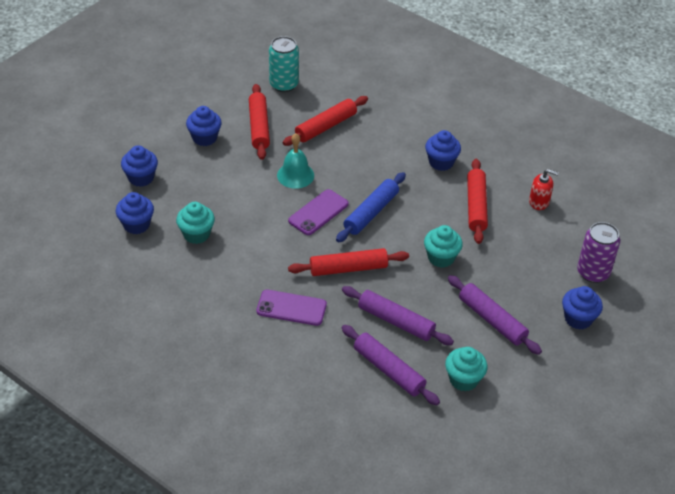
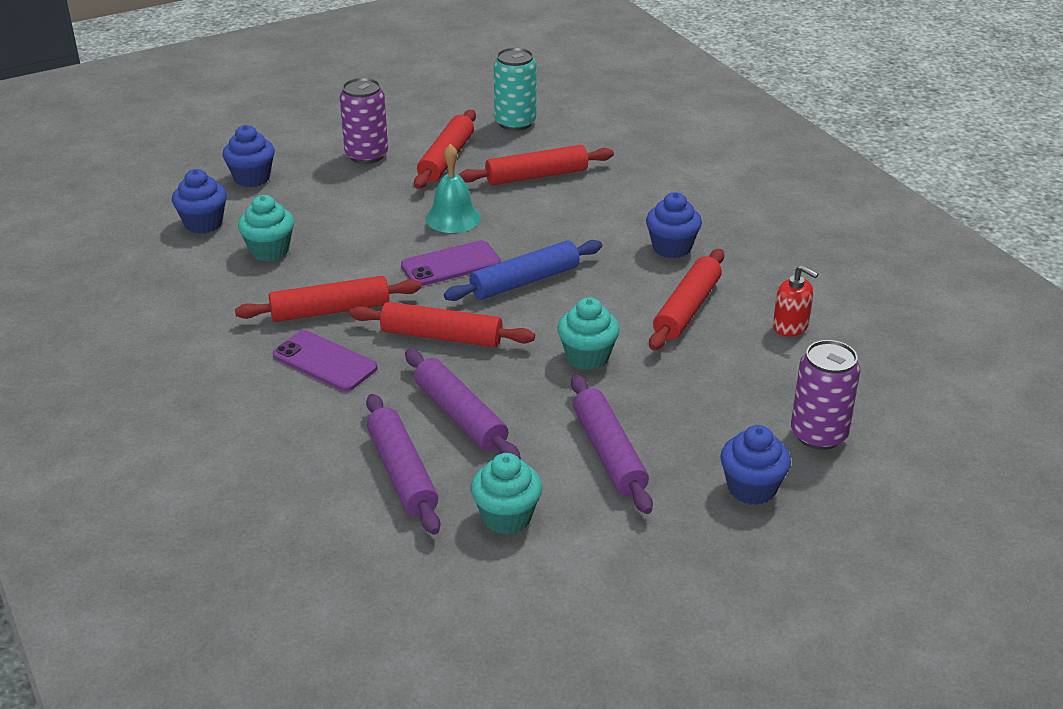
camera: 25 degrees right, 10 degrees down
(204, 138) = (366, 155): blue cupcake -> purple can
(268, 269) = (330, 310): none -> red rolling pin

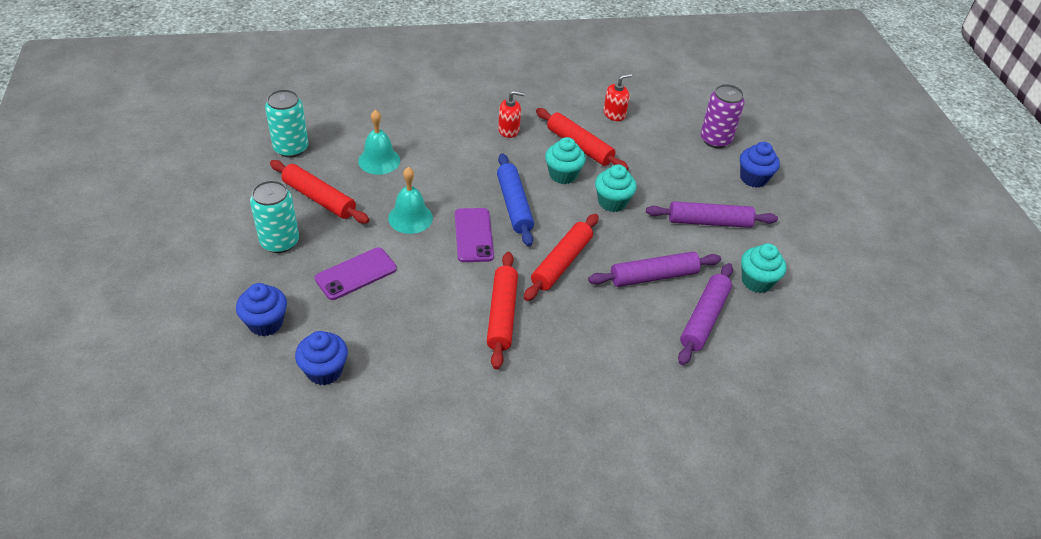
camera: 75 degrees left, 10 degrees up
(269, 250) = (395, 334): turquoise cupcake -> turquoise cupcake (563, 175)
(324, 362) = (566, 332): purple phone -> purple phone (356, 274)
(366, 155) = (279, 242): purple can -> turquoise can
(402, 473) = (704, 318): purple rolling pin -> purple rolling pin turned 60 degrees counterclockwise
(536, 176) = (379, 160): red rolling pin -> turquoise bell
(671, 248) = (508, 130): blue cupcake -> red soap dispenser

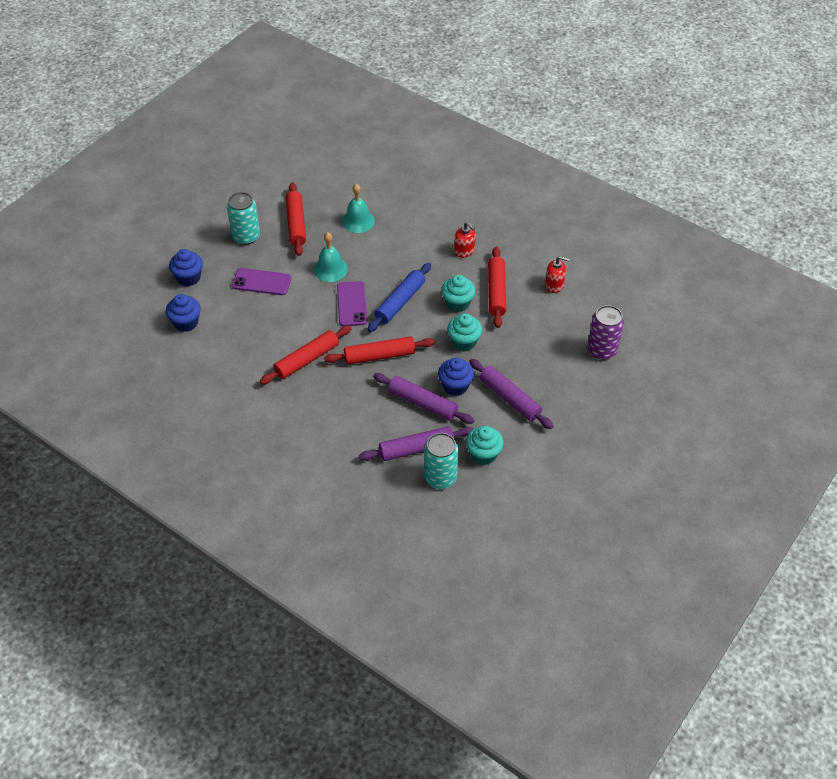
camera: 50 degrees right, 5 degrees up
(291, 148) = (318, 181): turquoise can -> turquoise can (440, 477)
(474, 235) = (352, 304): purple phone -> purple phone turned 45 degrees counterclockwise
(753, 178) = (587, 394): blue cupcake -> blue cupcake (455, 386)

